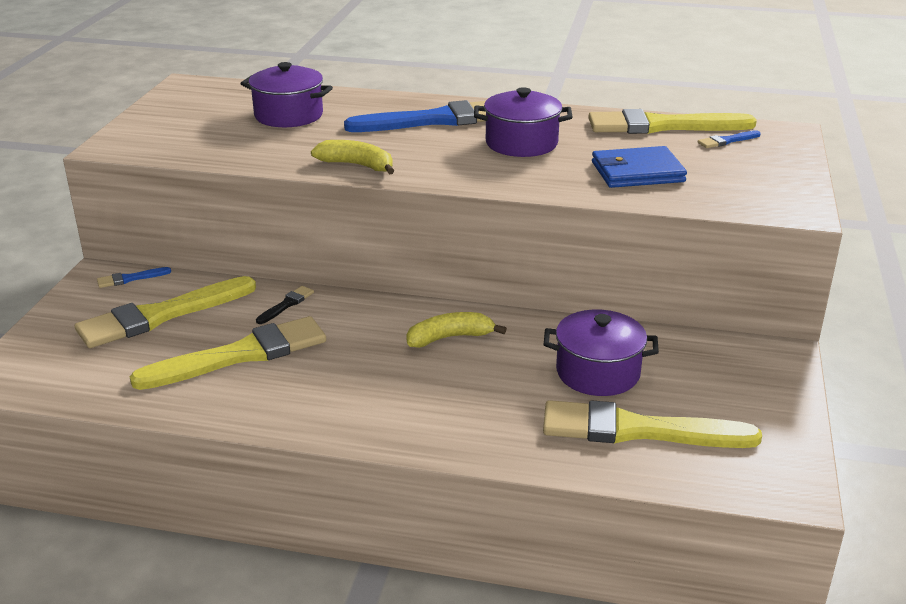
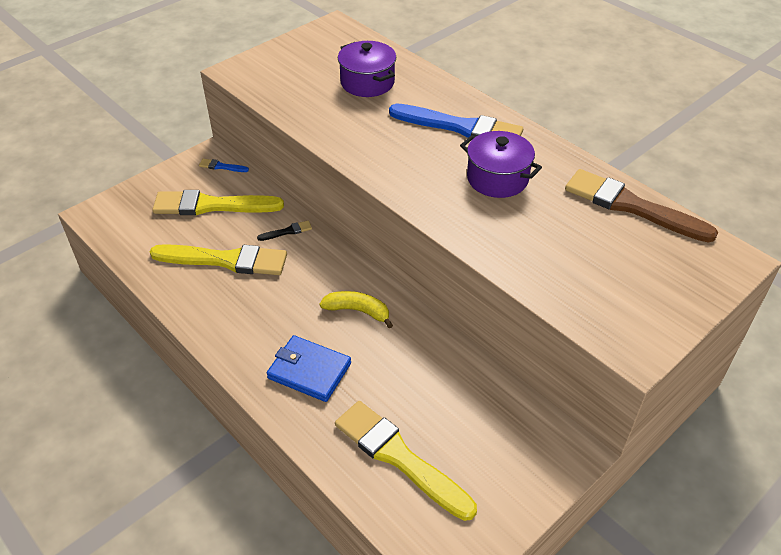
camera: 35 degrees right, 15 degrees up
(357, 165) = (360, 152): yellow banana -> none
(598, 372) = (423, 394): purple pot -> none
(637, 172) = (552, 248): blue wallet -> blue wallet (309, 370)
(662, 126) = (631, 206): yellow brush -> brown brush
(727, 141) = (667, 247): blue brush -> none

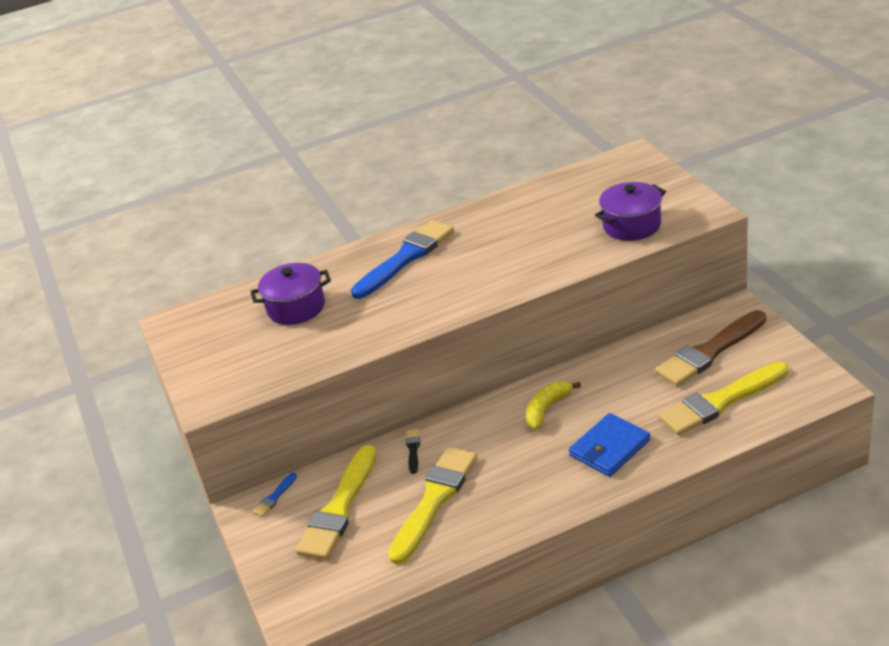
camera: 65 degrees left, 10 degrees down
(497, 178) = (489, 247): purple pot -> purple pot (631, 225)
(631, 206) = (556, 187): brown brush -> brown brush (709, 352)

